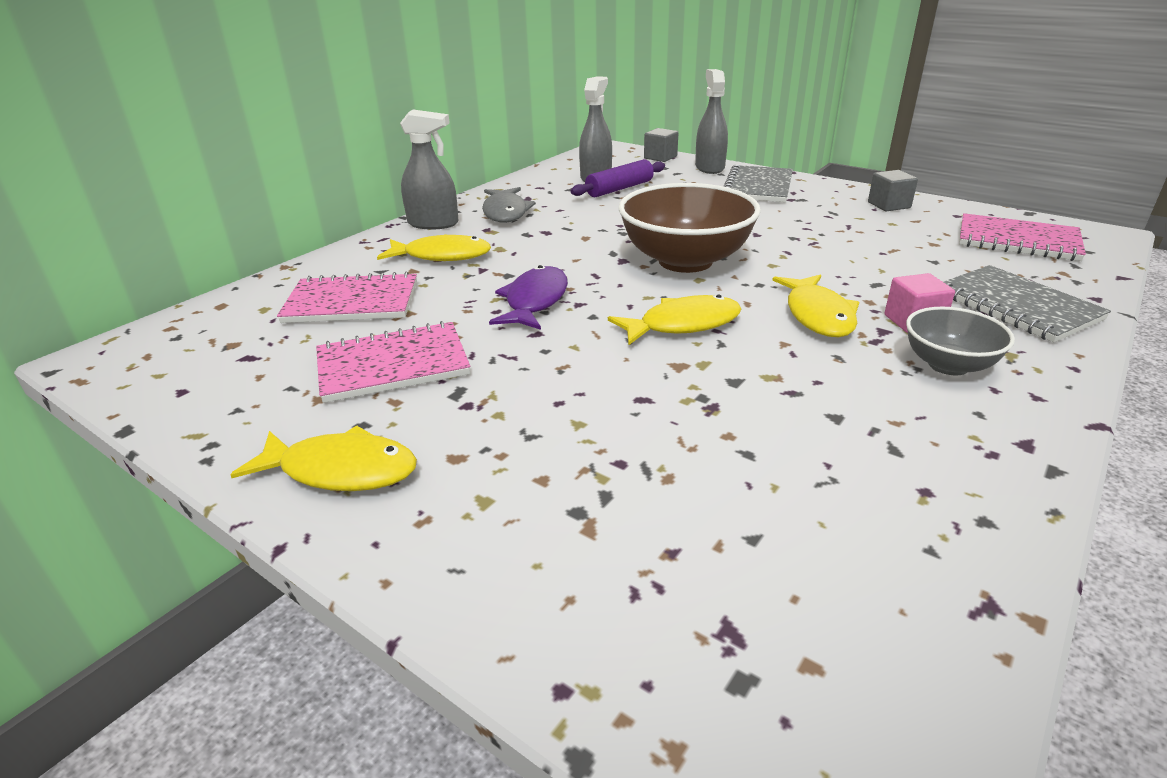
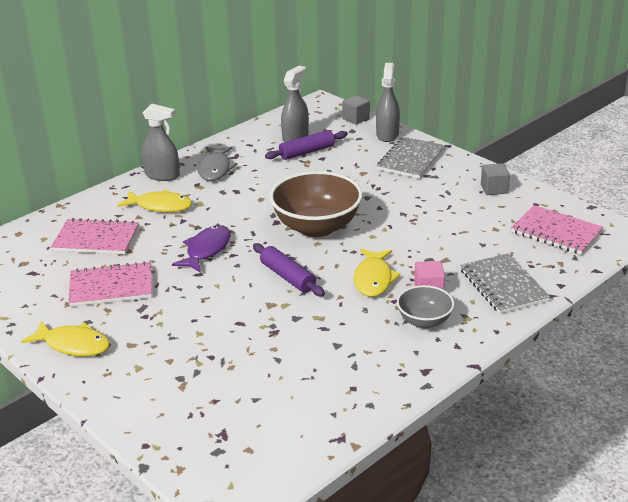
camera: 10 degrees right, 0 degrees up
(683, 325) = (287, 277): yellow fish -> purple rolling pin

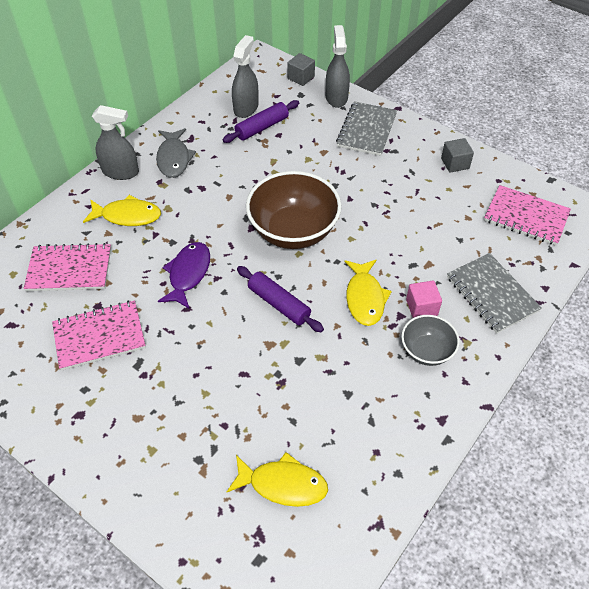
camera: 10 degrees left, 20 degrees up
(73, 345) = (76, 425): yellow fish -> yellow fish (283, 484)

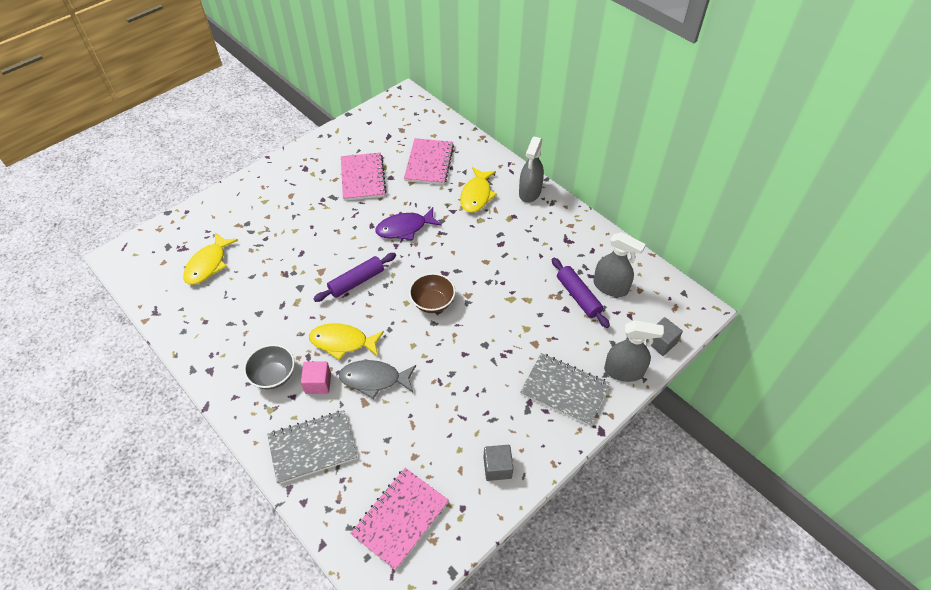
camera: 100 degrees right, 0 degrees up
(174, 158) = (541, 227): grey fish -> grey fish (374, 379)
(188, 274) = (405, 228): purple fish -> purple fish turned 135 degrees clockwise
(293, 231) = (432, 302): brown bowl -> brown bowl, size x0.54

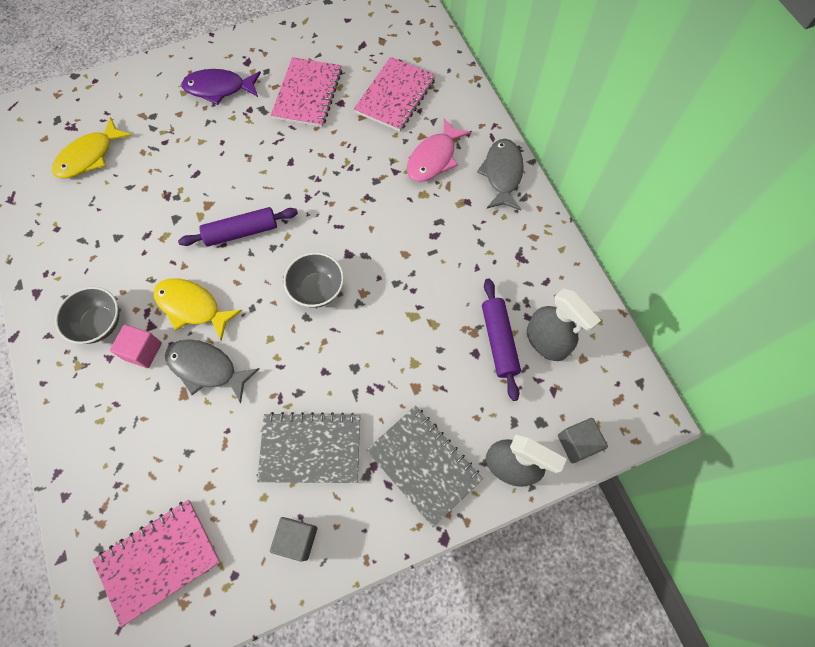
camera: 20 degrees right, 15 degrees up
(312, 447) = (102, 431): grey notebook -> grey notebook (310, 448)
(405, 228) = (327, 177): purple fish -> purple fish (219, 88)
(432, 302) = (317, 289): brown bowl -> grey bowl
(476, 195) = (434, 158): yellow fish -> pink fish
(530, 192) = (502, 174): grey spray bottle -> grey fish

